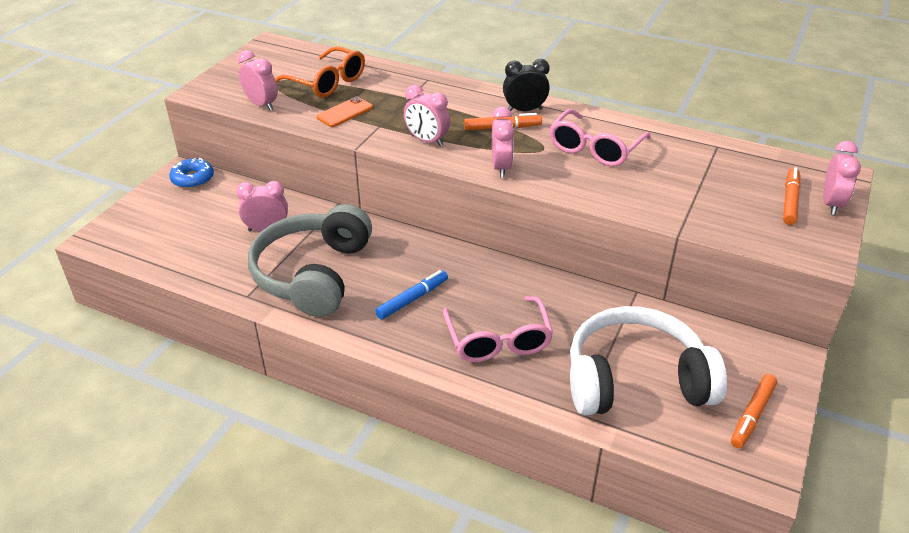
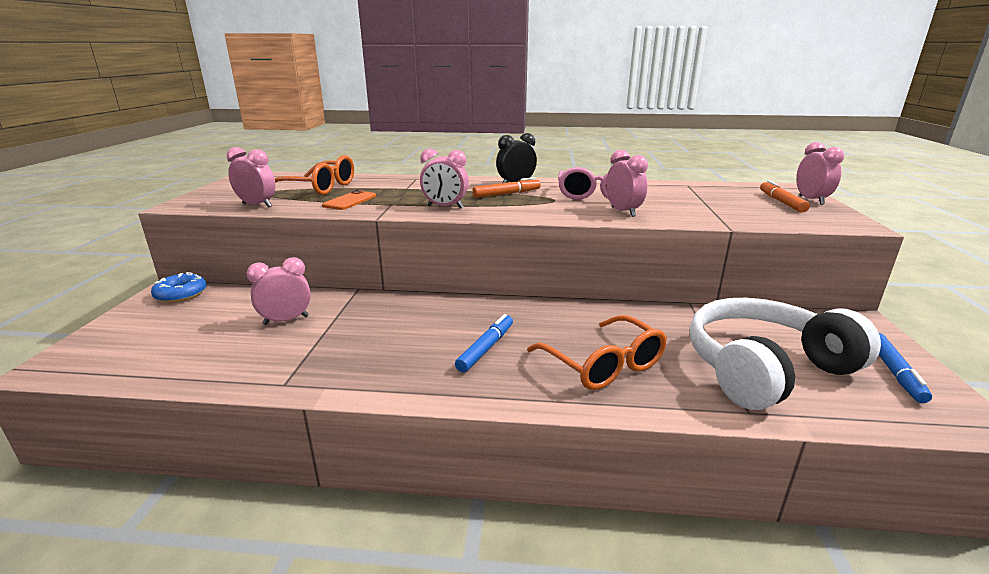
camera: 20 degrees left, 15 degrees down
(313, 274) = (360, 348): grey headphones -> none
(498, 340) = (604, 365): pink glasses -> orange glasses
(501, 167) = (530, 213): pink clock -> pink clock (623, 212)
(752, 415) = (894, 372): orange marker -> blue marker

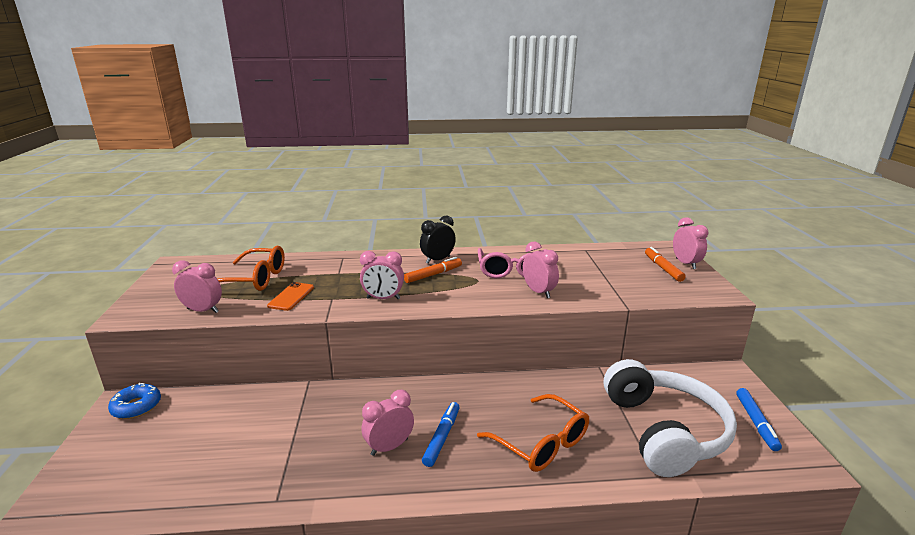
camera: 10 degrees left, 0 degrees up
(286, 320) = (253, 427): pink clock -> pink clock (389, 447)
(765, 368) = (664, 431): white headphones -> white headphones turned 120 degrees clockwise

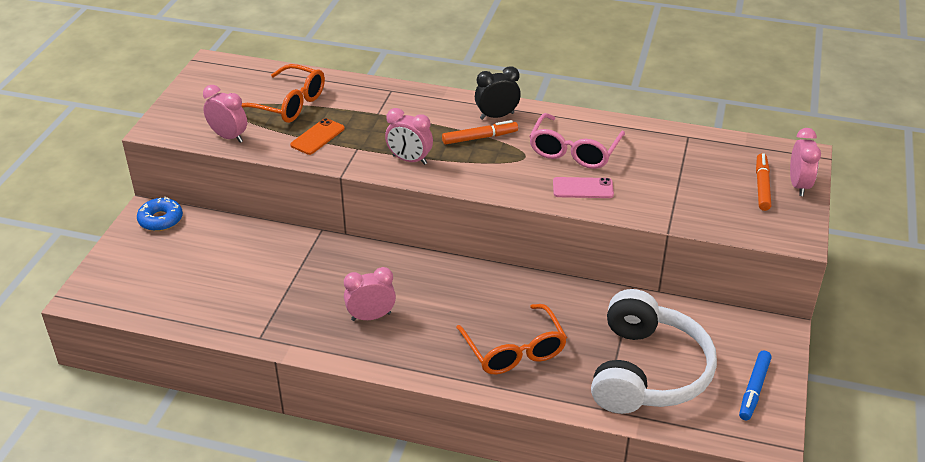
camera: 20 degrees right, 15 degrees up
(442, 437) = (423, 320): blue marker -> none
(538, 292) = (583, 188): pink clock -> pink phone

